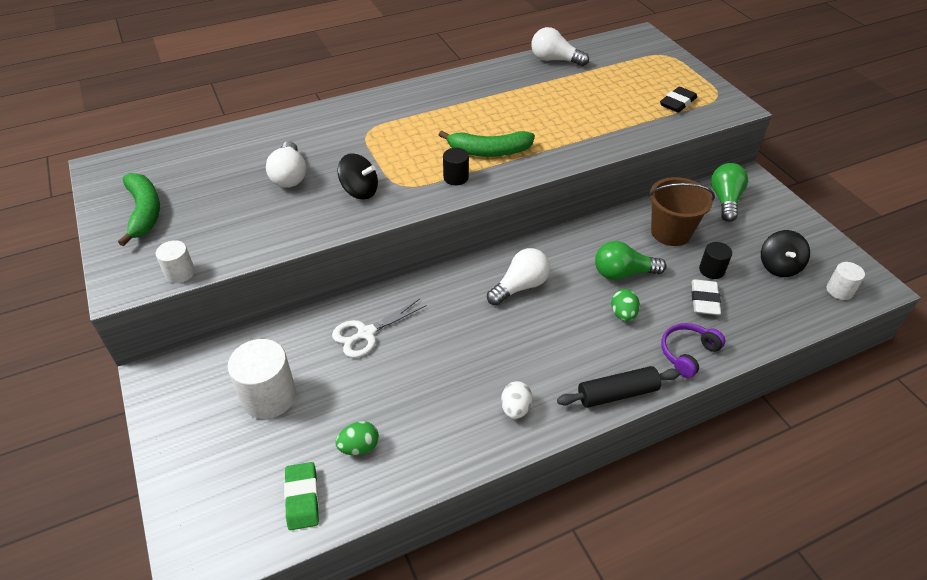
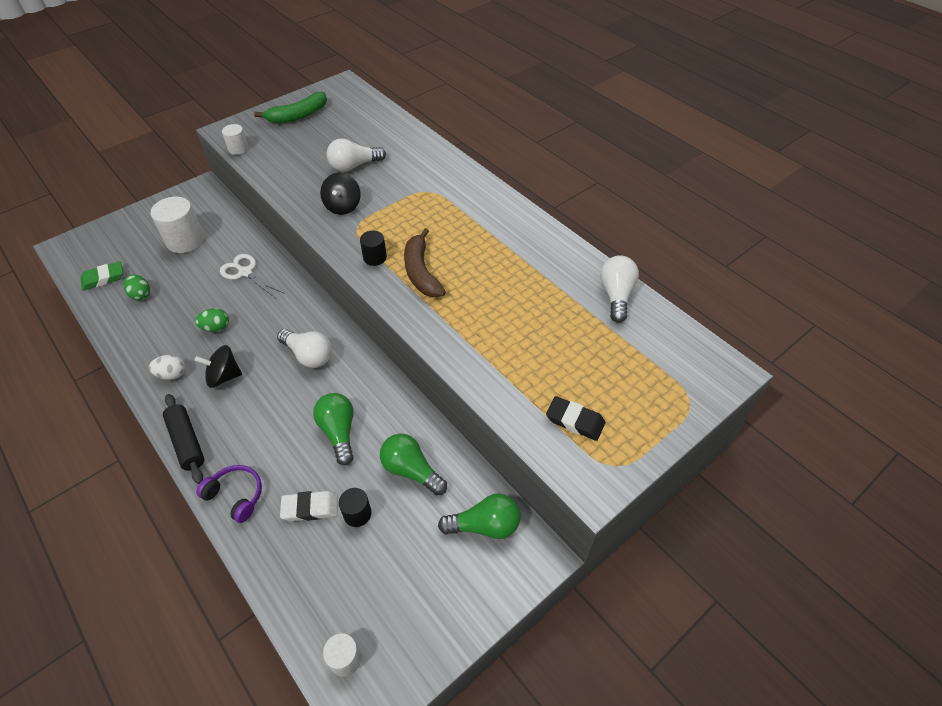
camera: 75 degrees right, 5 degrees up
(489, 151) = (421, 272): green banana -> brown banana
(623, 314) = (282, 437): green egg -> green egg (216, 328)
(670, 232) = (411, 470): brown bucket -> green light bulb
(779, 266) = (376, 587): black spinning top -> black spinning top (224, 376)

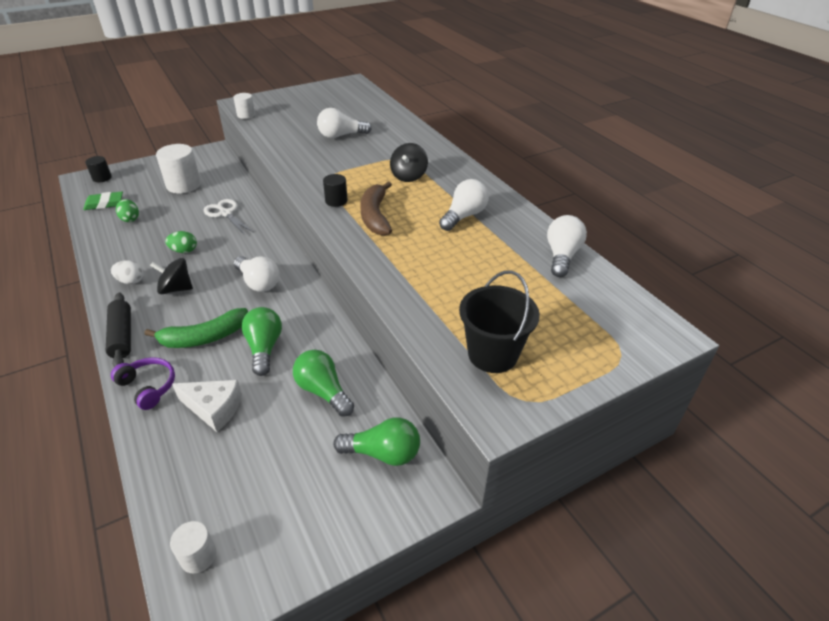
camera: 10 degrees right, 10 degrees down
(298, 116) = (305, 98): green banana -> green banana (204, 337)
(310, 508) = (214, 408): white eraser -> white cheese
(343, 206) = (321, 162): black spinning top -> black spinning top (408, 176)
(357, 514) = (257, 421): black cylinder -> black cylinder (102, 178)
(510, 259) = (464, 216): none -> white light bulb
(575, 421) = (492, 354): black eraser -> black bucket

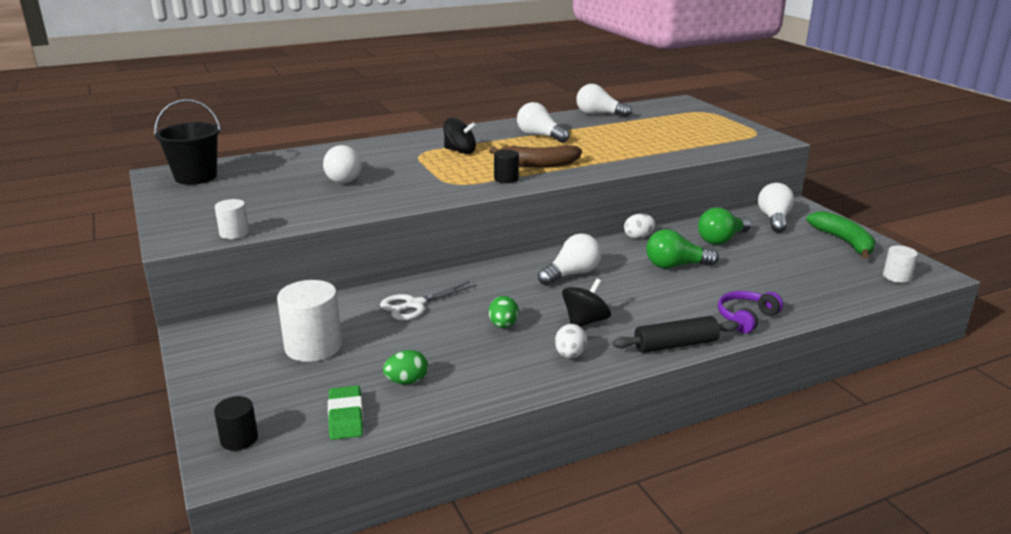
camera: 85 degrees left, 15 degrees down
(176, 289) = (585, 322): black spinning top -> black spinning top turned 150 degrees counterclockwise
(204, 337) = (667, 296): green banana -> green banana (844, 241)
(214, 408) = (760, 283): white cheese -> none
(332, 326) = (638, 237): none -> white egg
(383, 453) = (774, 219): green light bulb -> white light bulb
(492, 354) = (718, 137): black bucket -> black bucket (196, 177)

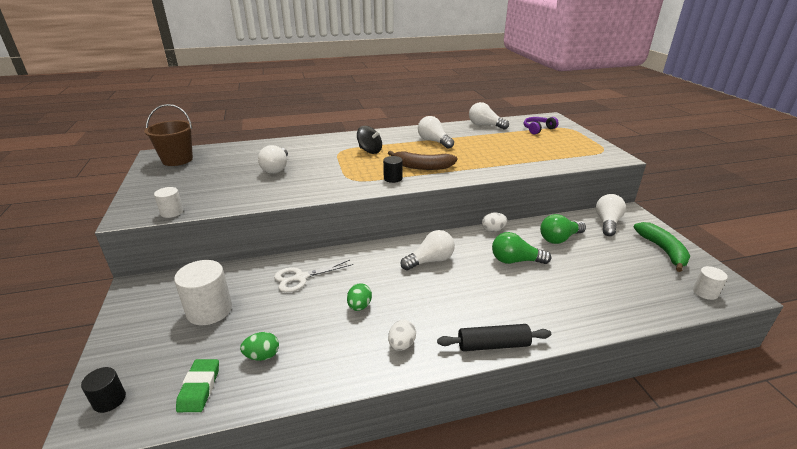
camera: 10 degrees right, 5 degrees up
(196, 177) = (177, 160): black bucket -> brown bucket
(585, 322) = (425, 310): black spinning top -> none
(746, 318) = (561, 322): purple headphones -> purple headphones (538, 129)

